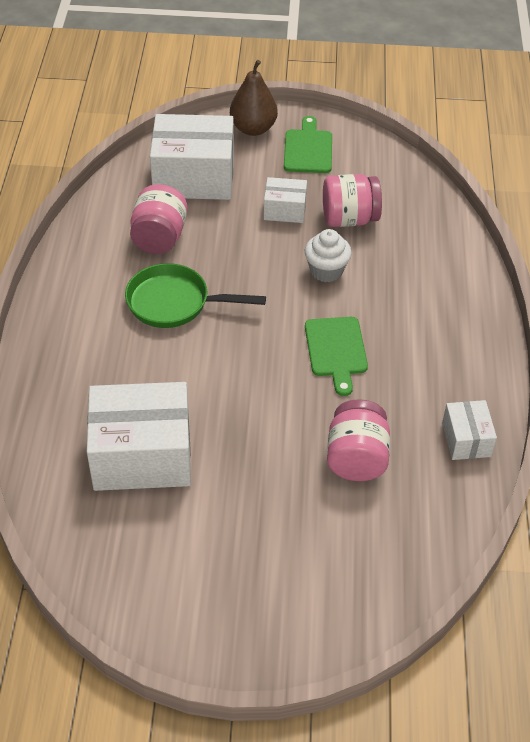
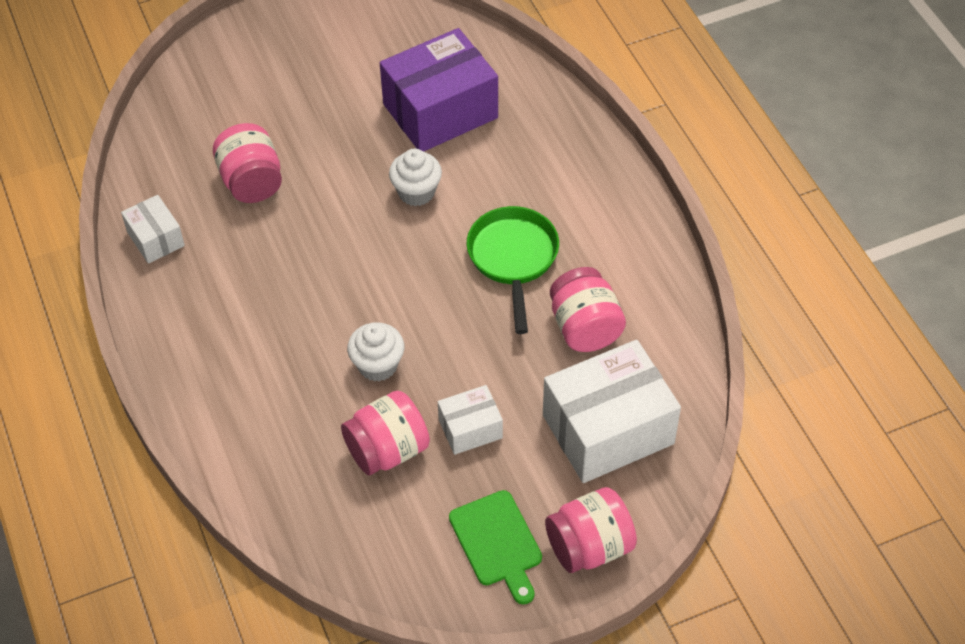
camera: 155 degrees right, 5 degrees up
(142, 455) = (440, 111): white box -> purple box
(174, 303) = (513, 259): green pan -> green pan turned 75 degrees counterclockwise
(214, 387) = (416, 192): none -> white cupcake
(253, 129) = (589, 546): brown pear -> pink jar
(336, 350) = (320, 276): green cutting board -> none

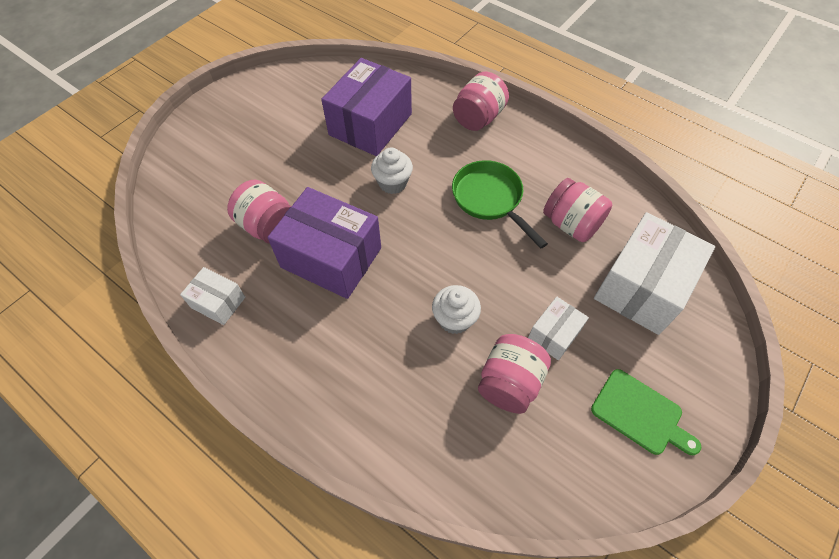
camera: 30 degrees left, 5 degrees up
(295, 244) = (331, 257): none -> purple box
(589, 546) = (701, 380): pink jar -> pink jar (478, 118)

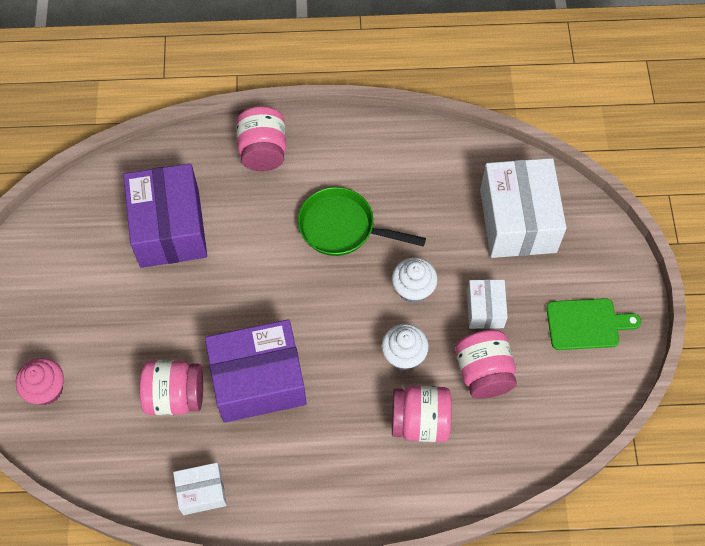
camera: 40 degrees left, 5 degrees up
(199, 166) = (46, 389): none -> pink cupcake
(392, 183) = (246, 273): white cupcake -> white cupcake (413, 289)
(571, 224) = (425, 203): pink jar -> pink jar (420, 421)

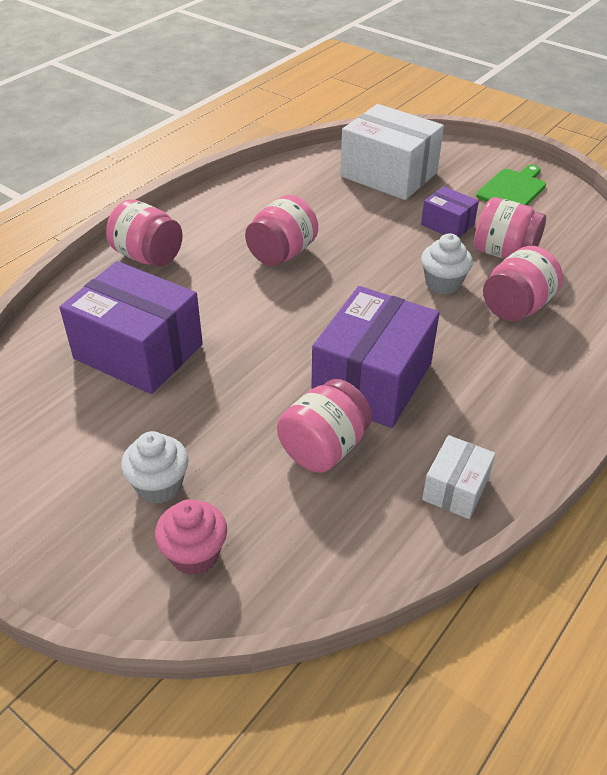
camera: 50 degrees left, 20 degrees down
(342, 228) = (282, 253): green pan -> pink jar
(413, 289) = (386, 248): white cupcake -> white cupcake (159, 486)
(485, 309) = (447, 225): white box -> purple box

